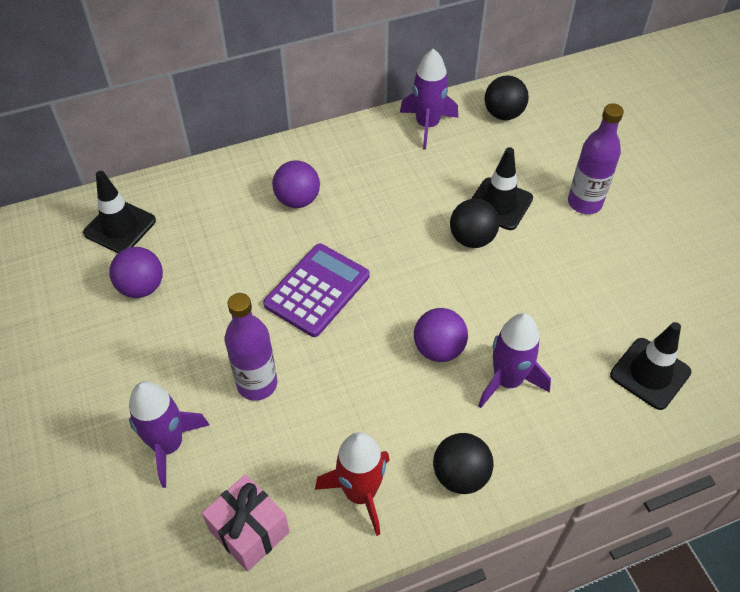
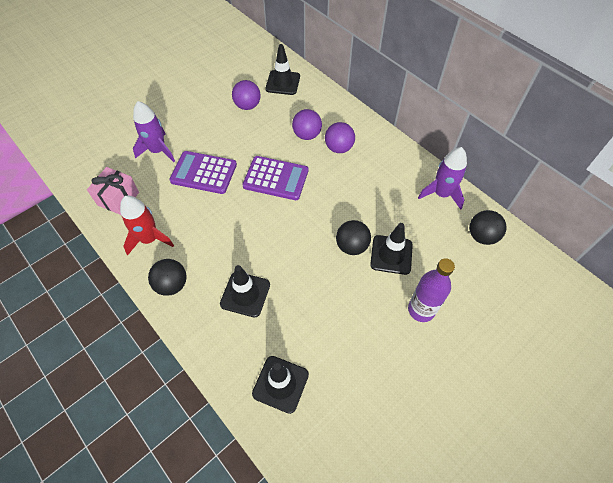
camera: 70 degrees right, 5 degrees up
(257, 384) = (204, 173): purple bottle -> purple calculator
(438, 349) = (256, 250): purple ball -> purple ball (307, 135)
(507, 380) = (245, 294): purple rocket -> black traffic cone

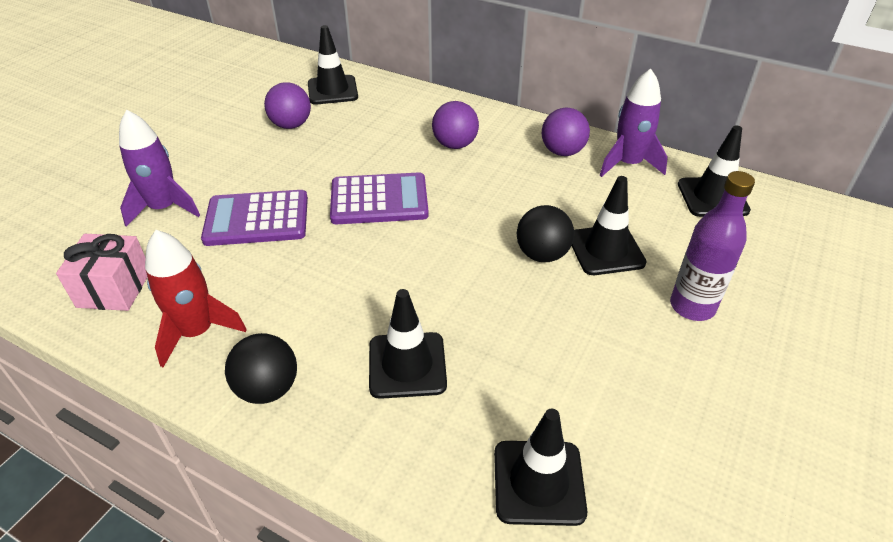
camera: 20 degrees left, 15 degrees down
(307, 135) = (399, 140): purple ball -> purple ball (562, 152)
(481, 236) = (712, 197): black ball -> black traffic cone

